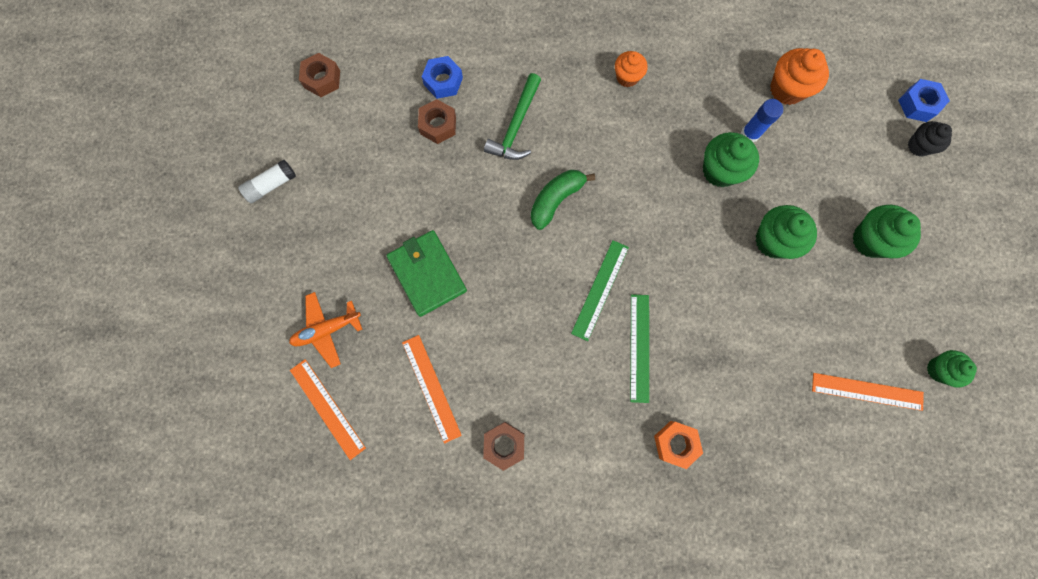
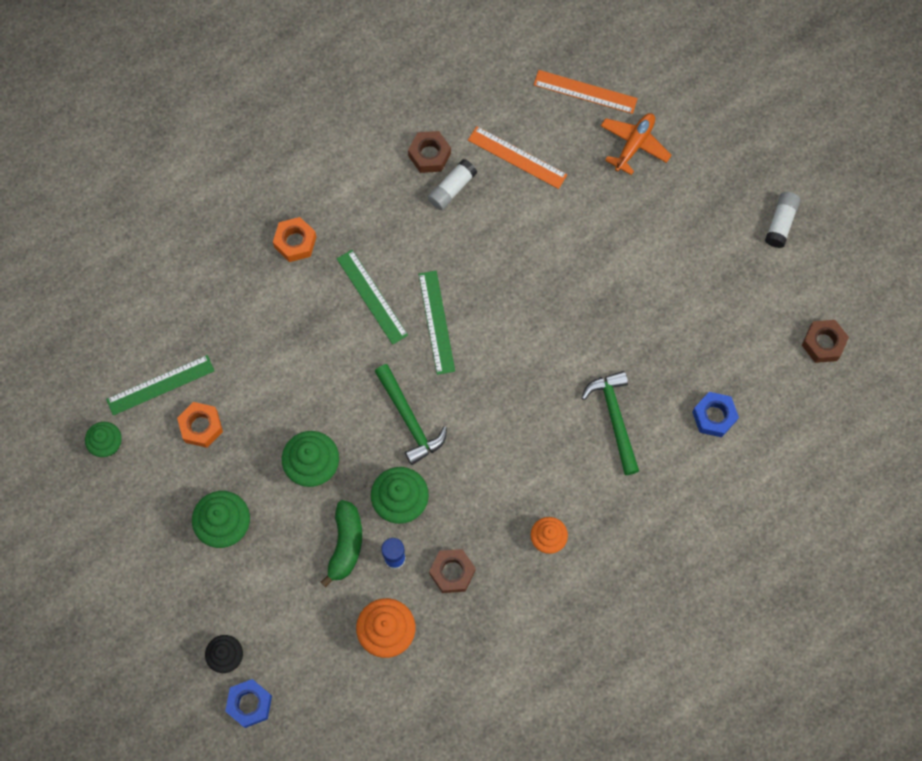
camera: 145 degrees right, 5 degrees down
(427, 274) = (590, 239): green wallet -> none
(438, 125) = (684, 371): brown nut -> brown nut (452, 572)
(507, 398) = (452, 189): none -> white glue stick
(556, 200) = (529, 374): green banana -> green banana (346, 544)
(674, 226) = (409, 419): none -> green hammer
(849, 332) = (201, 426): none -> orange nut
(867, 391) = (160, 385): orange ruler -> green ruler

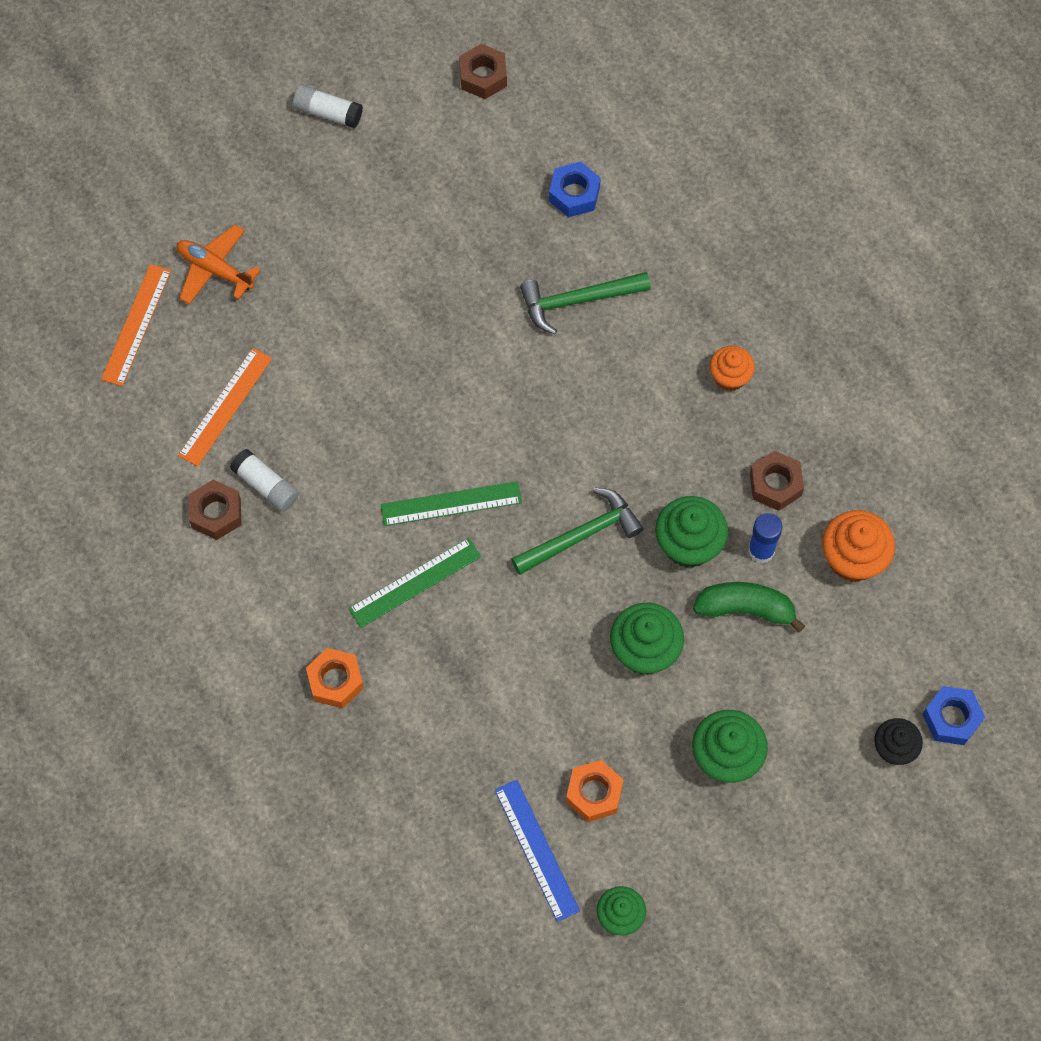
camera: 90 degrees left, 5 degrees down
(160, 385) = (537, 850): green ruler -> blue ruler

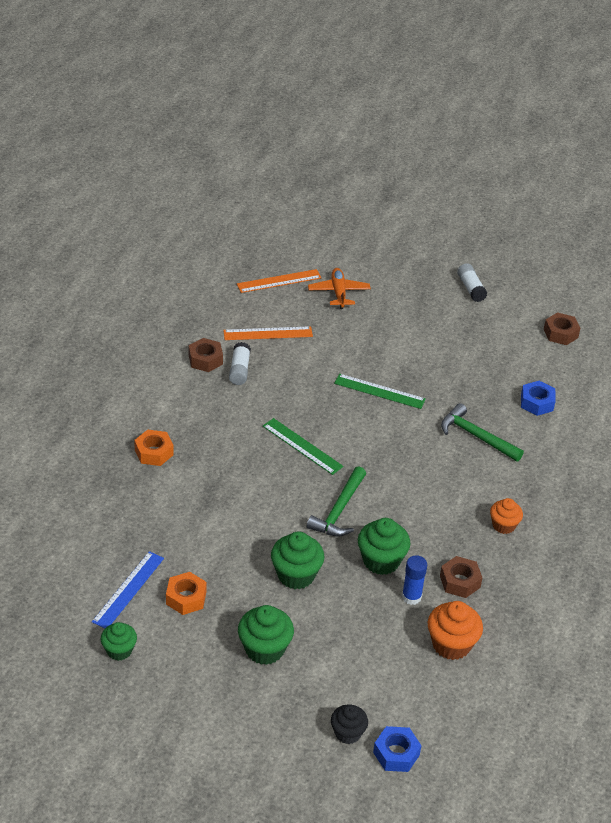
camera: 50 degrees right, 25 degrees down
(415, 583) = (241, 455): green ruler -> green ruler (379, 391)
(582, 535) = (339, 510): green hammer -> green hammer turned 90 degrees clockwise
(745, 609) = (367, 609): green banana -> none

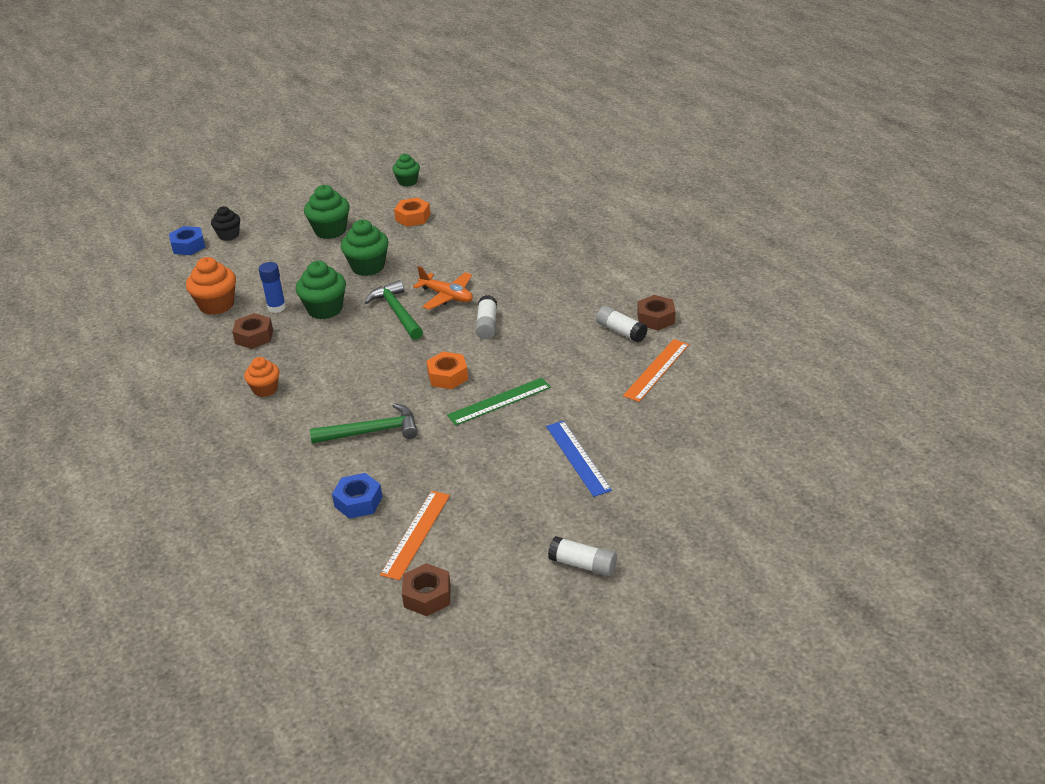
camera: 135 degrees right, 5 degrees down
(128, 590) = (450, 199): blue ruler -> blue ruler (577, 458)
(154, 452) = (568, 252): orange nut -> orange nut (447, 376)
(279, 281) = (737, 414): orange ruler -> orange ruler (416, 534)
(302, 446) = (487, 325): green ruler -> white glue stick
(338, 293) = (677, 449): orange plane -> orange plane (447, 296)

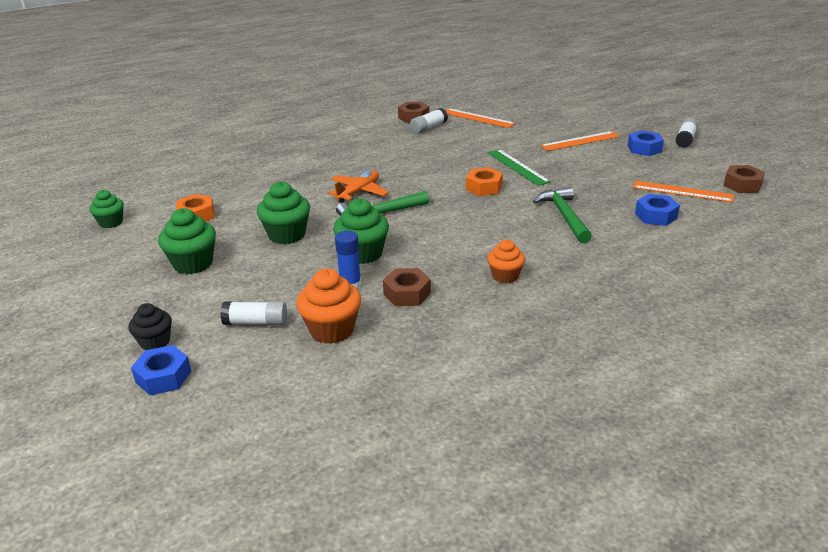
camera: 90 degrees left, 5 degrees down
(487, 325) = (410, 174): white glue stick -> white glue stick (256, 322)
(551, 517) = (644, 149): none -> blue nut
(577, 458) = (580, 141): blue ruler -> orange ruler

